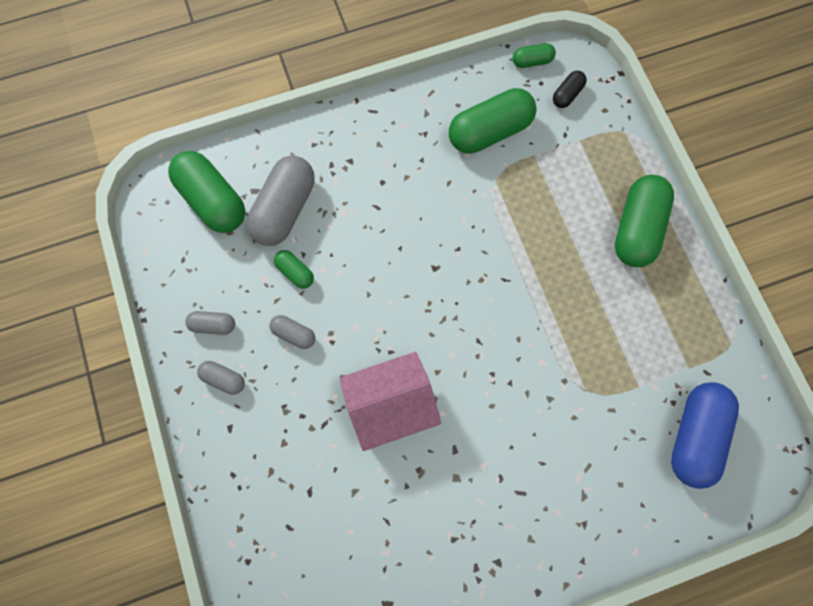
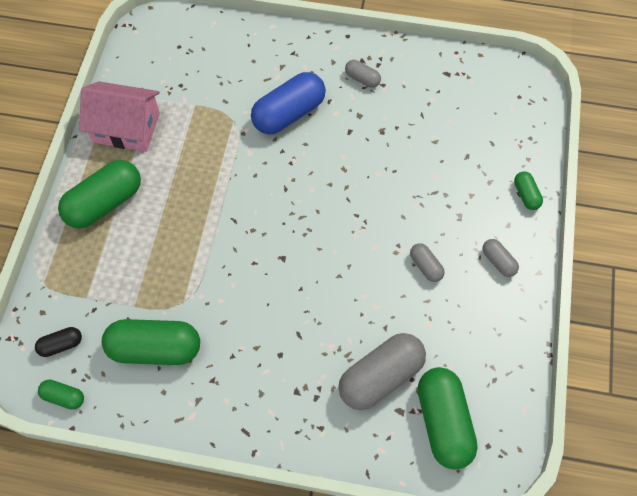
camera: 150 degrees left, 10 degrees down
(213, 325) = (489, 307): grey capsule -> grey capsule (362, 79)
(295, 272) = (400, 315): green capsule -> green capsule (526, 195)
(390, 404) = (378, 180): pink house -> pink house (126, 127)
(694, 436) = (184, 61): blue capsule -> blue capsule (289, 114)

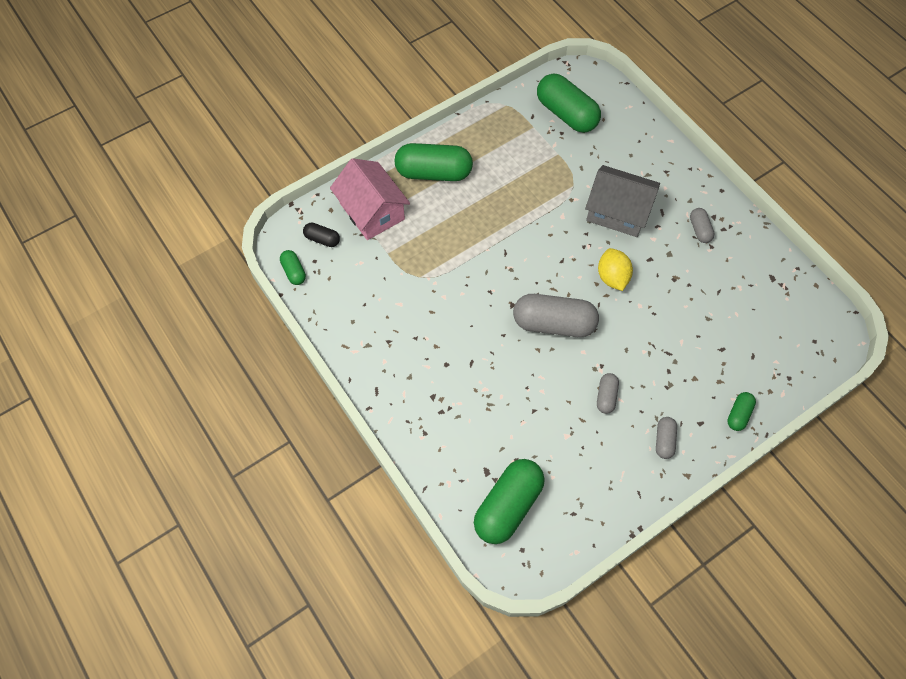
camera: 45 degrees right, 0 degrees up
(126, 127) = (496, 134): pink house -> pink house (372, 211)
(155, 348) = (374, 290): green capsule -> green capsule (566, 114)
(289, 114) = (618, 211): blue capsule -> grey house
(336, 169) = (612, 277): none -> yellow lemon
(381, 377) = (497, 438): grey capsule -> grey capsule (553, 324)

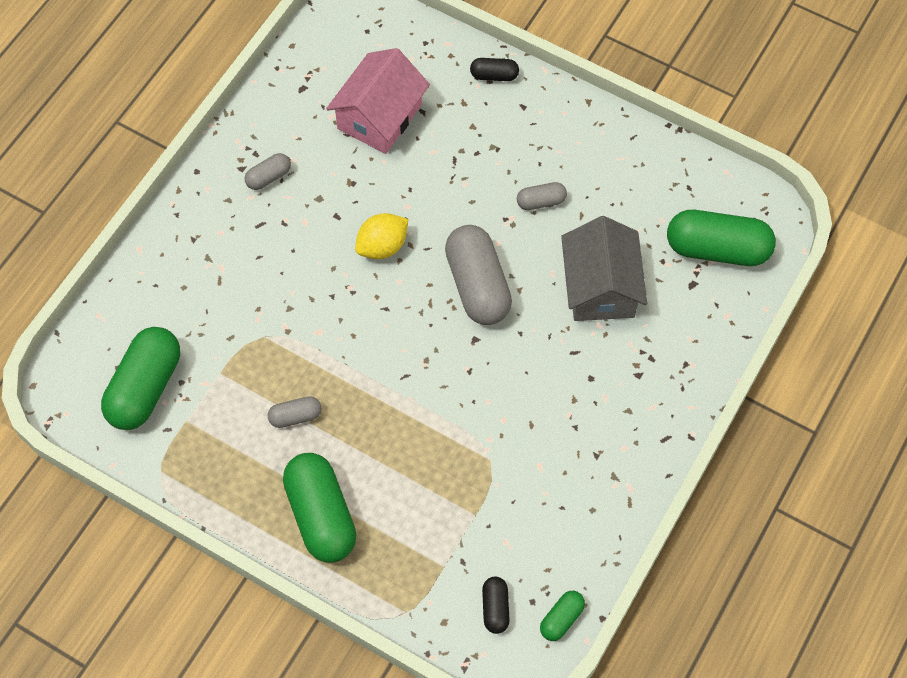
camera: 115 degrees left, 0 degrees up
(372, 211) = (421, 566): pink house -> pink house (379, 116)
(618, 211) = (282, 272): grey house -> grey house (600, 287)
(664, 440) = (562, 132): grey capsule -> grey capsule (295, 416)
(738, 414) = (494, 75): green capsule -> black capsule

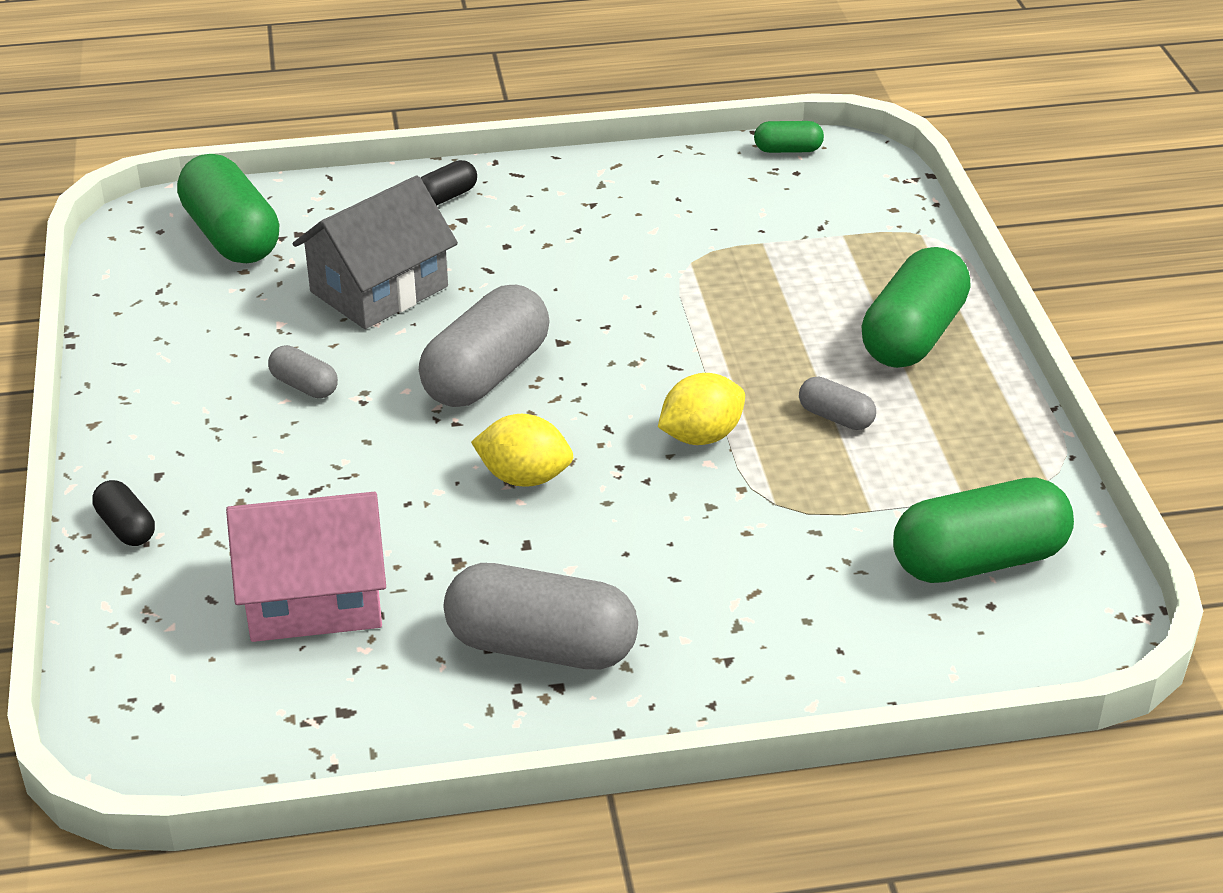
camera: 130 degrees left, 25 degrees down
(268, 177) = (541, 647): grey capsule -> grey capsule, size x2.07
(340, 343) = (701, 436): none -> yellow lemon
(495, 608) = (835, 187): black capsule -> black capsule (446, 197)

